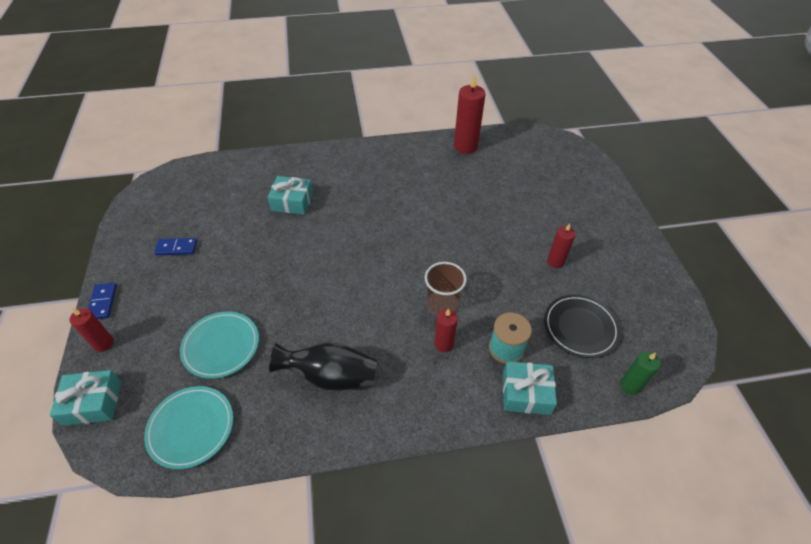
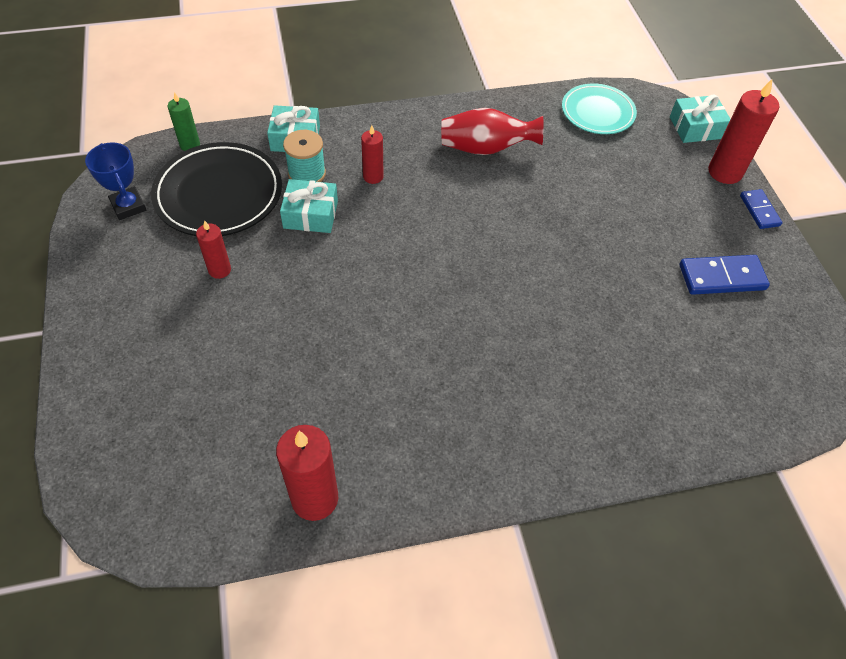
camera: 175 degrees right, 5 degrees up
(103, 343) = (725, 172): red candle -> red candle, size x1.73
(176, 248) = (722, 277): blue domino -> blue domino, size x1.59
(221, 346) = (604, 171): turquoise plate -> none
(292, 202) = (599, 356): turquoise gift -> turquoise gift (310, 214)
(330, 376) = (486, 148): black vase -> red vase
(442, 304) = (372, 216): brown cup -> none
(580, 327) = (219, 194): black plate -> black plate, size x1.53
(652, 317) = (128, 206): none -> blue trophy

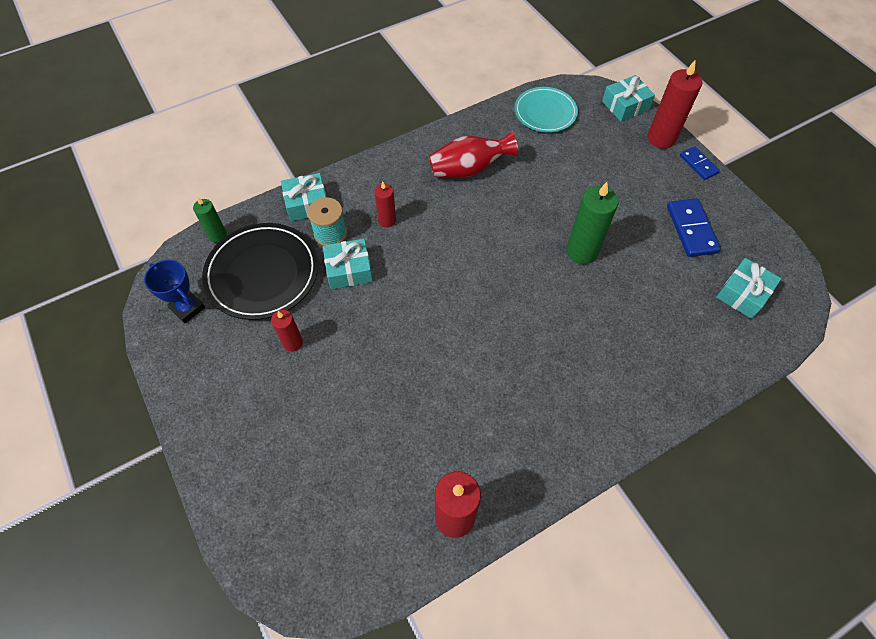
camera: 15 degrees left, 5 degrees up
(579, 266) = (582, 251): none -> green candle
(722, 277) = (691, 229): blue domino -> blue domino turned 75 degrees counterclockwise
(757, 364) = (743, 294): none -> turquoise gift

